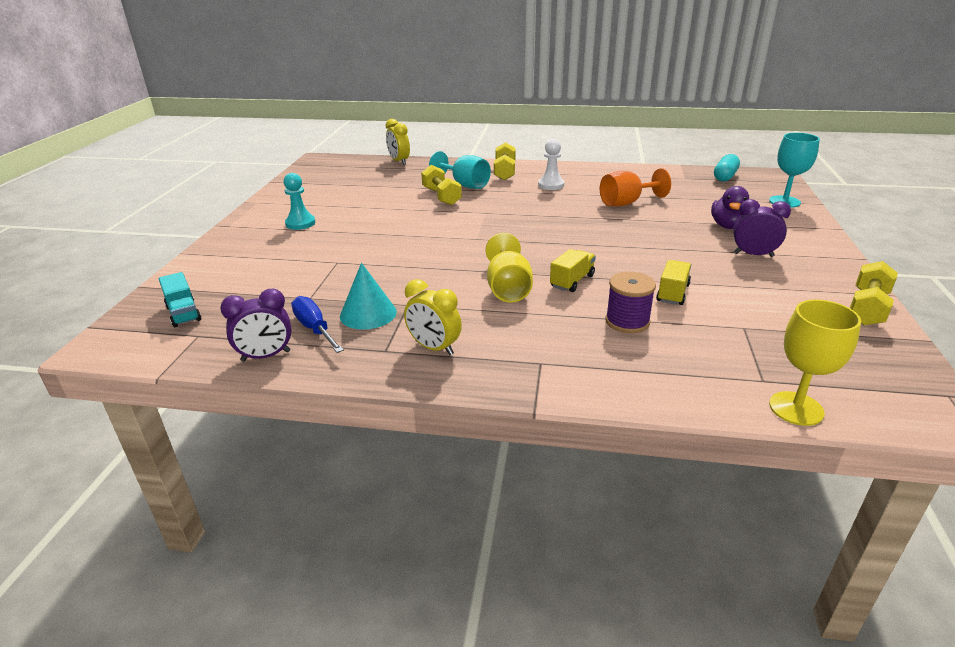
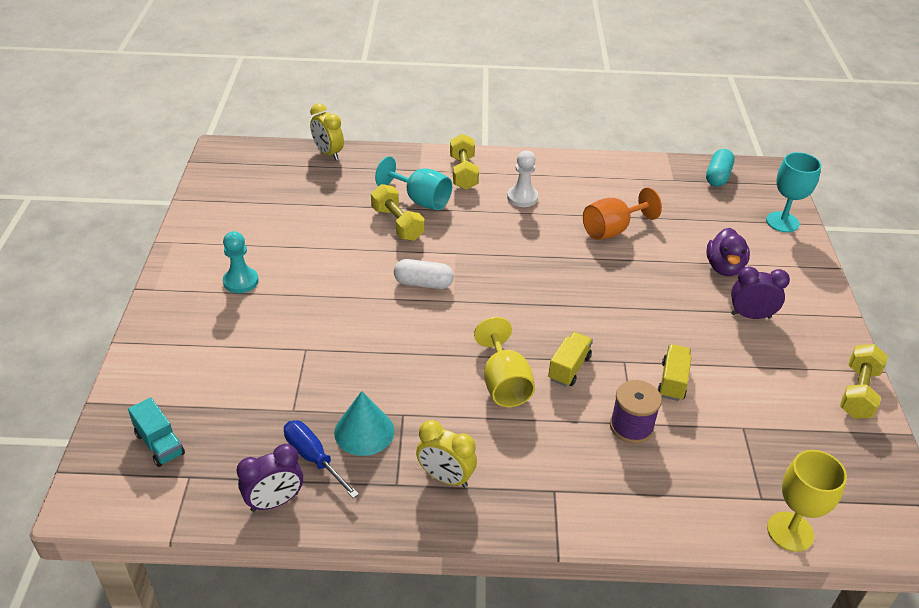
camera: 10 degrees left, 10 degrees up
(452, 228) = (423, 283): none -> white capsule

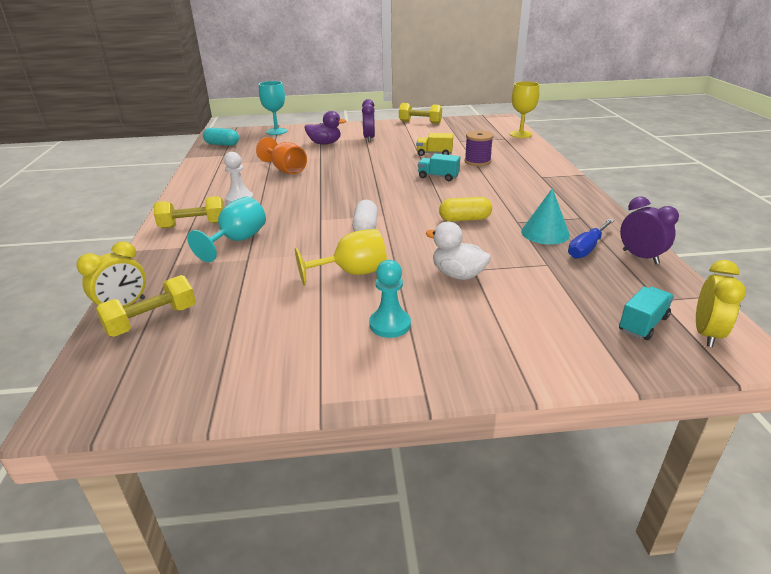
camera: 95 degrees left, 10 degrees down
(300, 336) = (458, 275): none -> white duck
(397, 224) = (277, 248): yellow dumbbell -> yellow dumbbell (152, 320)
(423, 367) = (464, 219): none -> yellow capsule
(445, 478) = (560, 204): yellow clock -> yellow clock (706, 334)
(504, 384) = (464, 193): yellow goblet -> yellow goblet (352, 273)
(569, 368) = (438, 177): yellow truck -> turquoise truck

